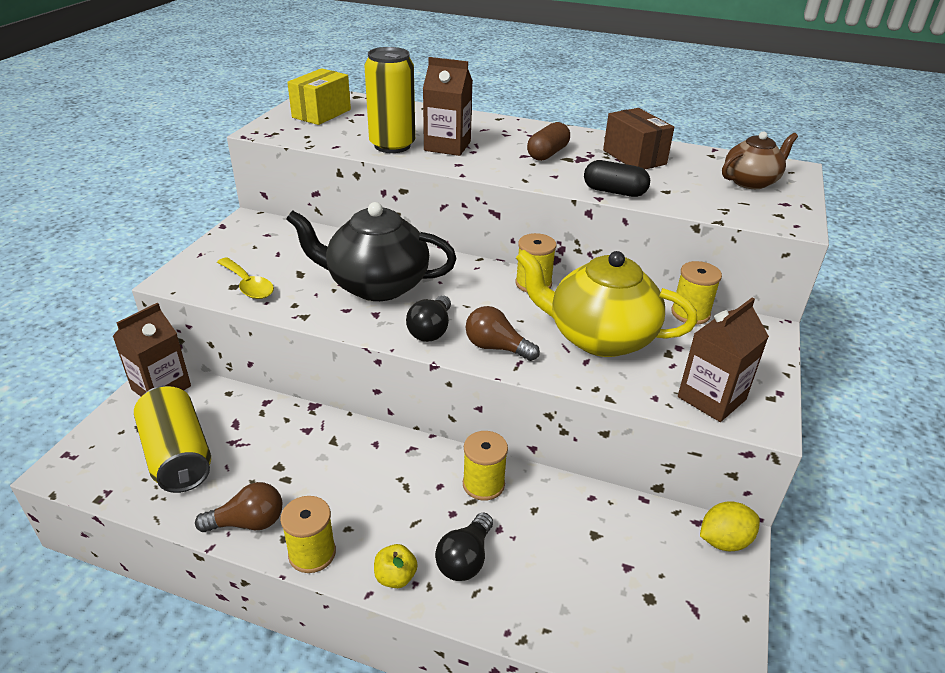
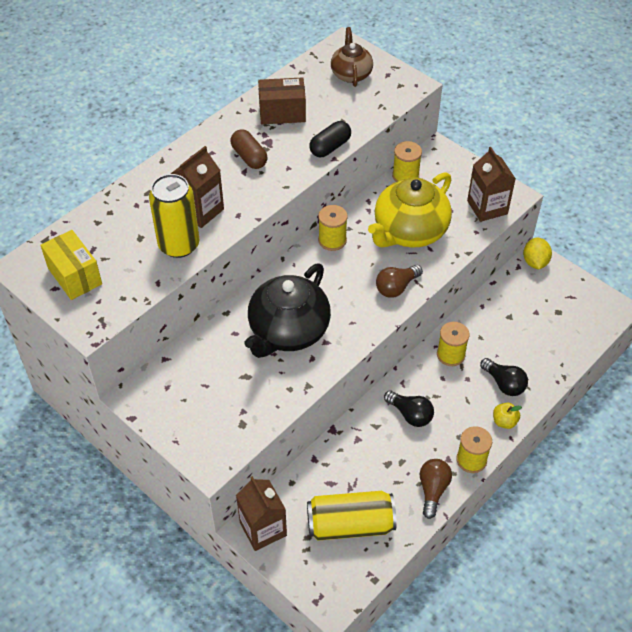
camera: 65 degrees left, 15 degrees up
(248, 285) = (246, 414): yellow spoon -> none
(431, 330) = (361, 316): black light bulb -> black light bulb (410, 414)

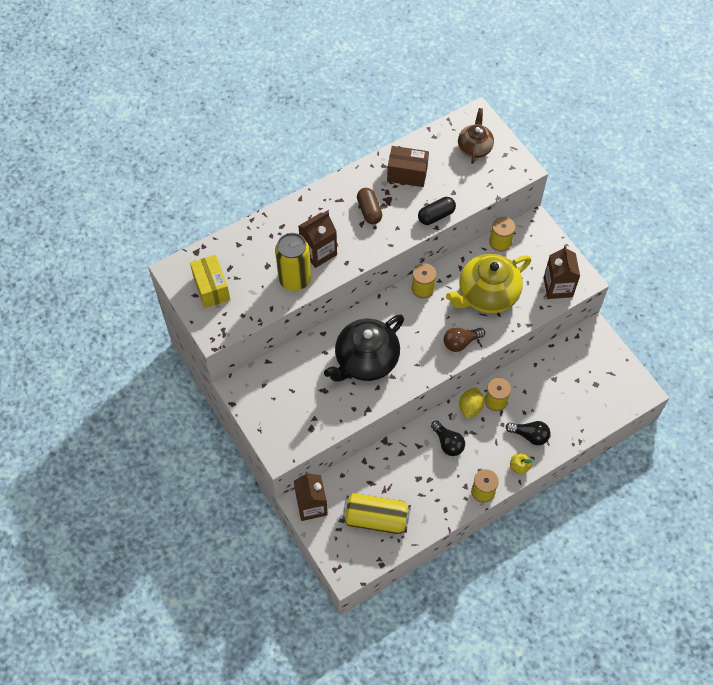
camera: 15 degrees right, 10 degrees up
(433, 490) = (446, 508): brown light bulb -> none
(504, 384) = (529, 435): black light bulb -> black light bulb turned 45 degrees counterclockwise
(535, 262) = (592, 335): yellow lemon -> yellow lemon (470, 407)

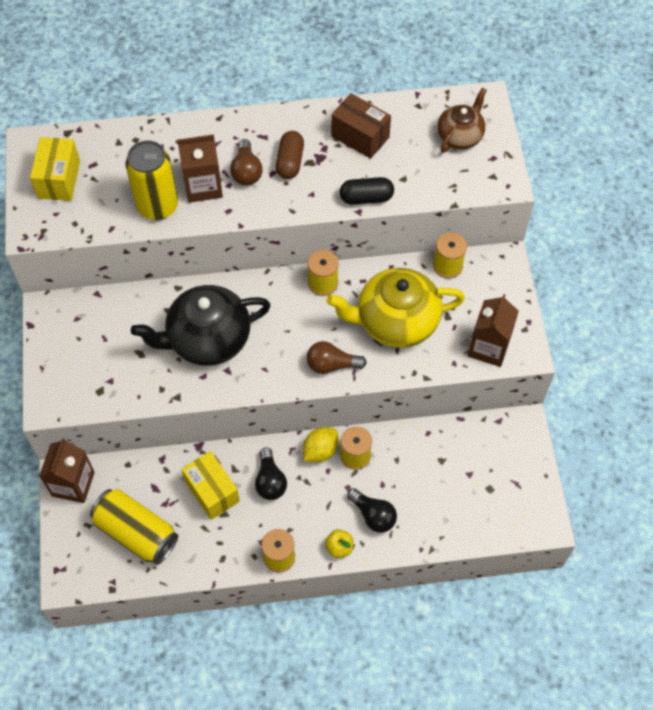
camera: 25 degrees right, 0 degrees up
(343, 229) = (246, 171): none -> brown light bulb
(412, 467) = (212, 491): none -> yellow box

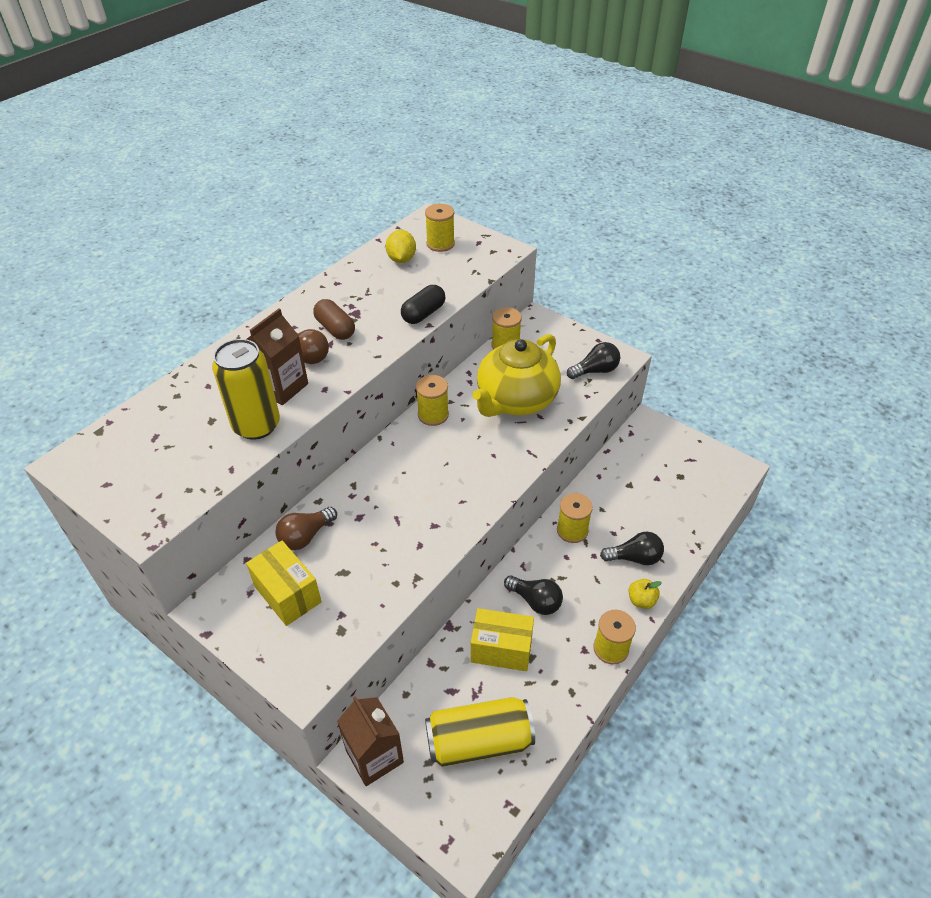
camera: 45 degrees left, 15 degrees down
(59, 179) = (131, 468): yellow box -> yellow box (287, 594)
(208, 339) = (390, 516): black teapot -> none
(320, 450) = (544, 548): yellow lemon -> yellow lemon (401, 259)
(331, 365) = (508, 459): brown light bulb -> brown light bulb (305, 536)
(360, 136) = (369, 284): brown box -> none
(460, 136) = (440, 244): brown teapot -> yellow spool
(488, 347) = (595, 371): brown carton -> black light bulb

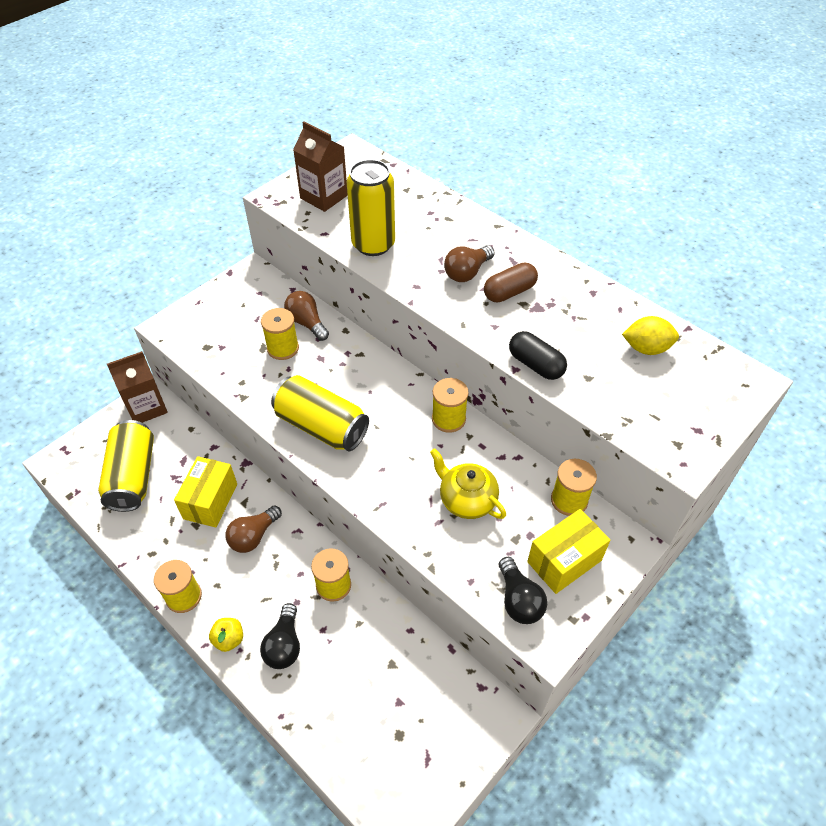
camera: 95 degrees right, 5 degrees up
(281, 387) = (422, 257): brown carton -> brown carton (324, 197)
(287, 594) = (251, 314): yellow box -> yellow box (564, 561)
(440, 244) = (687, 388): yellow spool -> yellow spool (283, 348)
(450, 504) = (321, 426): none -> yellow can
(516, 400) = (466, 500): yellow teapot -> yellow teapot, size x0.58
(535, 601) = (253, 536): black light bulb -> brown light bulb

